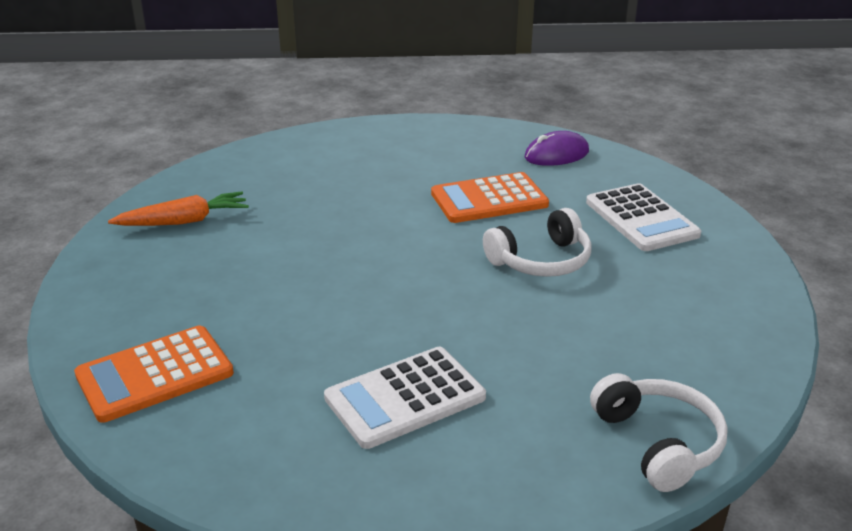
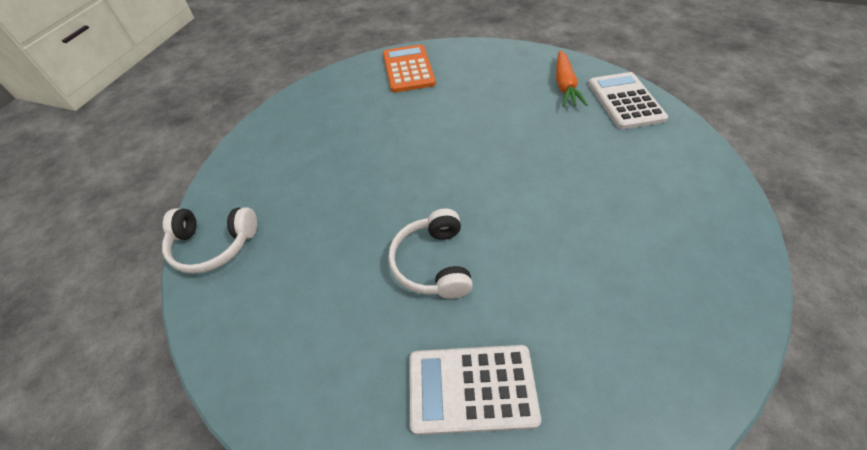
camera: 115 degrees right, 20 degrees up
(405, 398) = (331, 147): white calculator -> white calculator (625, 101)
(489, 199) = (552, 262): orange calculator -> none
(556, 155) = (653, 371): purple mouse -> none

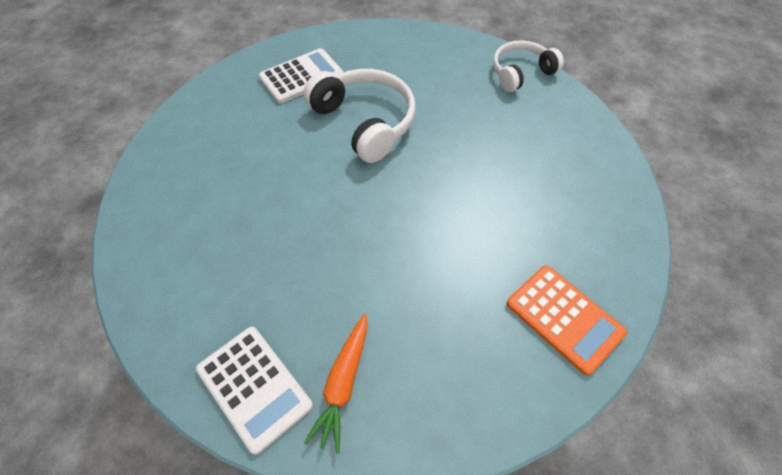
camera: 145 degrees right, 5 degrees up
(433, 263) = (364, 122): white headphones -> white headphones, size x1.52
(564, 85) = (343, 383): orange carrot -> orange carrot turned 135 degrees counterclockwise

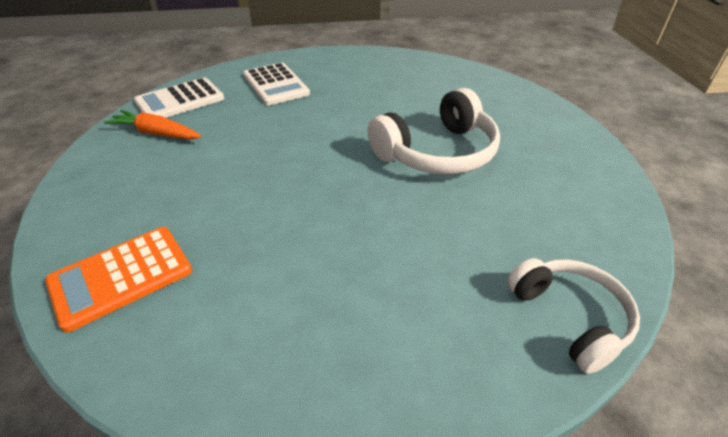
camera: 95 degrees right, 15 degrees down
(301, 76) = (504, 115): white calculator -> white calculator (276, 85)

